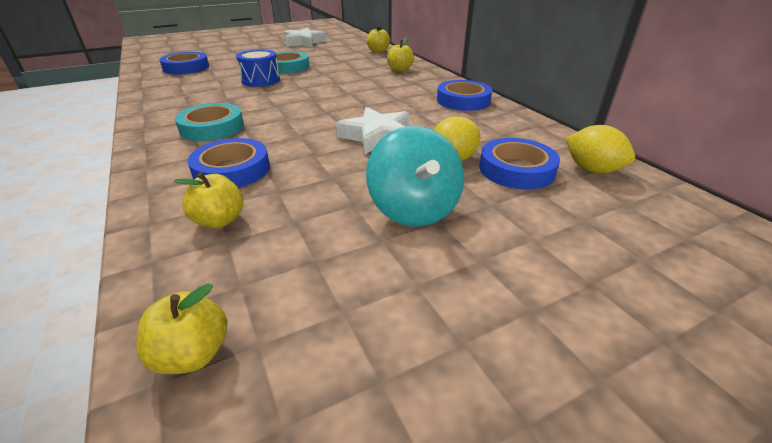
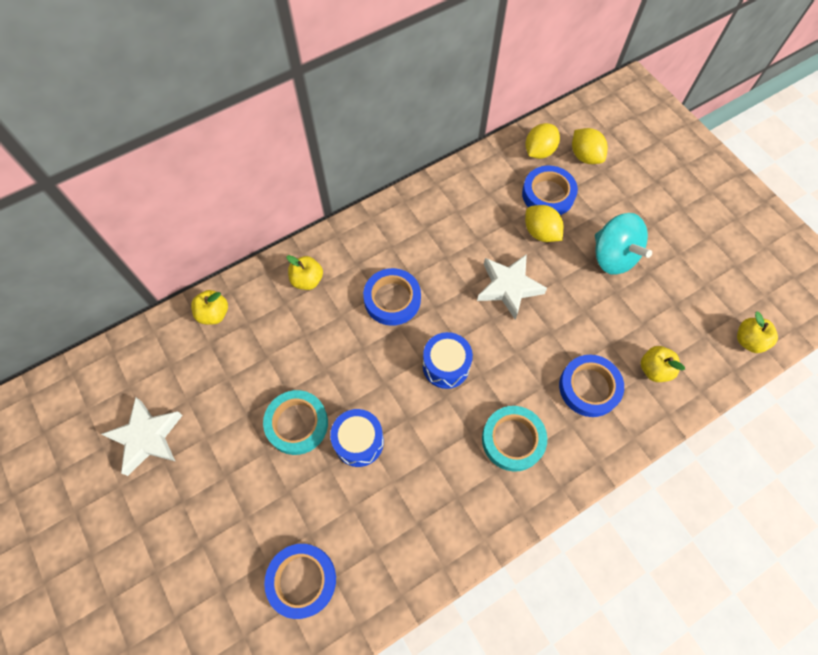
camera: 95 degrees left, 30 degrees up
(303, 106) = (446, 366): none -> blue drum
(414, 209) = (613, 256): turquoise spinning top -> turquoise spinning top turned 75 degrees clockwise
(463, 100) = (412, 218): blue tape -> blue tape (392, 299)
(606, 206) = (585, 156): none -> yellow lemon

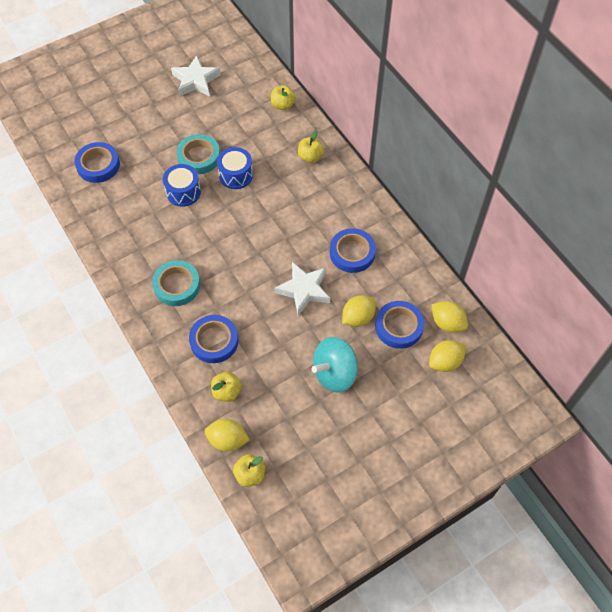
camera: 90 degrees right, 5 degrees down
(392, 299) = (293, 210): blue tape -> blue tape (352, 253)
(446, 366) = (237, 244): blue drum -> blue drum (236, 175)
(714, 366) = (227, 440): none -> yellow lemon

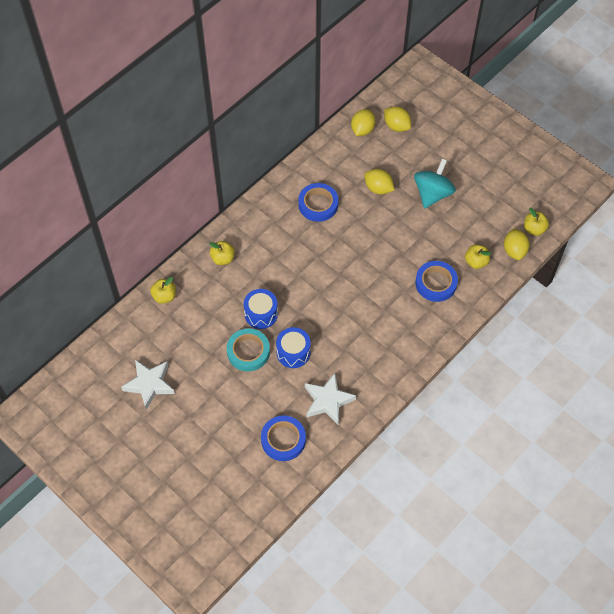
camera: 105 degrees left, 0 degrees up
(177, 285) = (394, 327): turquoise tape -> none
(304, 290) = (366, 231): white star -> white star (328, 401)
(335, 373) = (432, 194): turquoise spinning top -> turquoise spinning top turned 105 degrees counterclockwise
(399, 327) = (377, 160): blue tape -> none

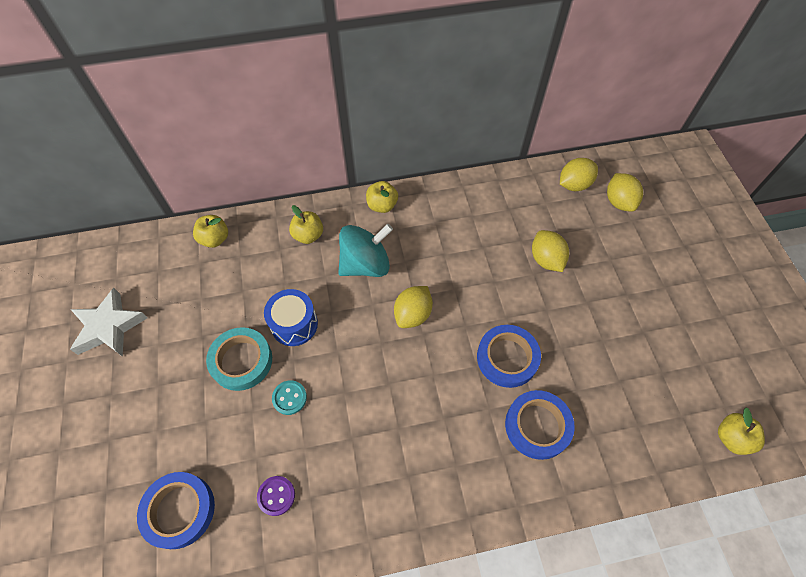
camera: 35 degrees right, 0 degrees up
(293, 352) = (289, 398): blue drum -> turquoise button
(318, 204) = (460, 237): blue tape -> blue tape (507, 358)
(328, 401) = (276, 496): white star -> purple button
(432, 194) = (612, 305): turquoise spinning top -> turquoise spinning top (365, 264)
(476, 262) = (614, 432): yellow apple -> yellow apple (382, 205)
(514, 250) = (682, 451): yellow lemon -> yellow lemon (413, 314)

